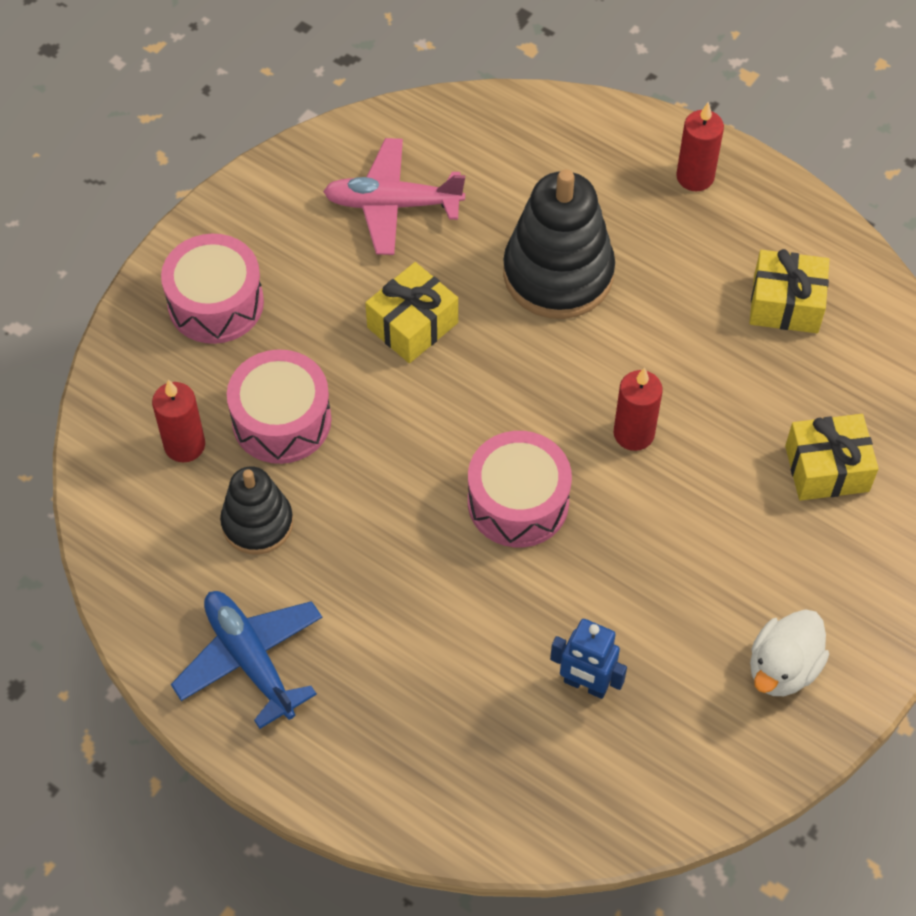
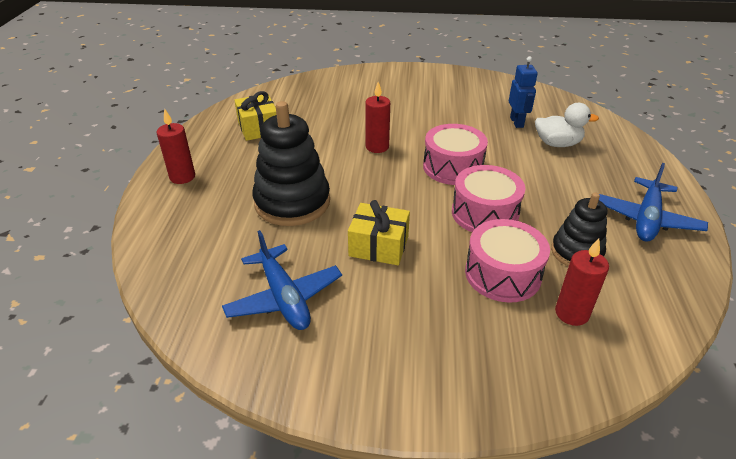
camera: 120 degrees left, 20 degrees down
(216, 303) = (450, 358): pink drum -> pink drum (485, 213)
(393, 204) = (284, 297): pink plane -> blue plane
(782, 668) = (450, 85): white duck -> white duck (557, 144)
(827, 468) = (346, 97): yellow gift -> none

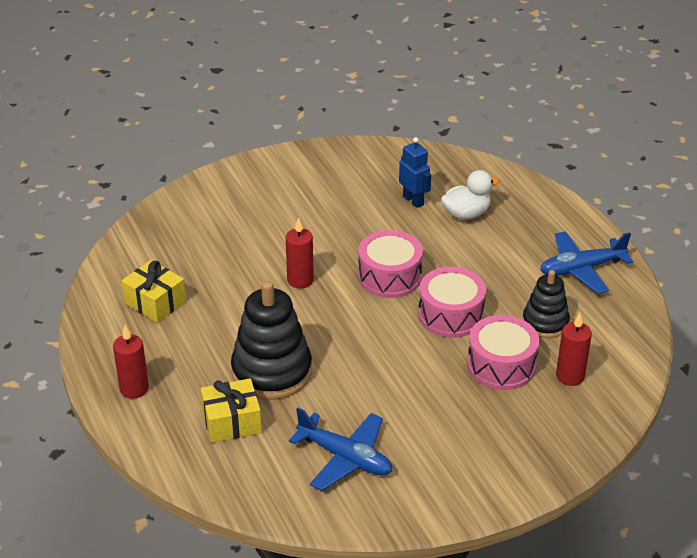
camera: 30 degrees left, 0 degrees up
(378, 246) = (385, 382): yellow gift -> yellow gift (232, 422)
(646, 219) = (581, 269): blue plane -> blue plane turned 75 degrees clockwise

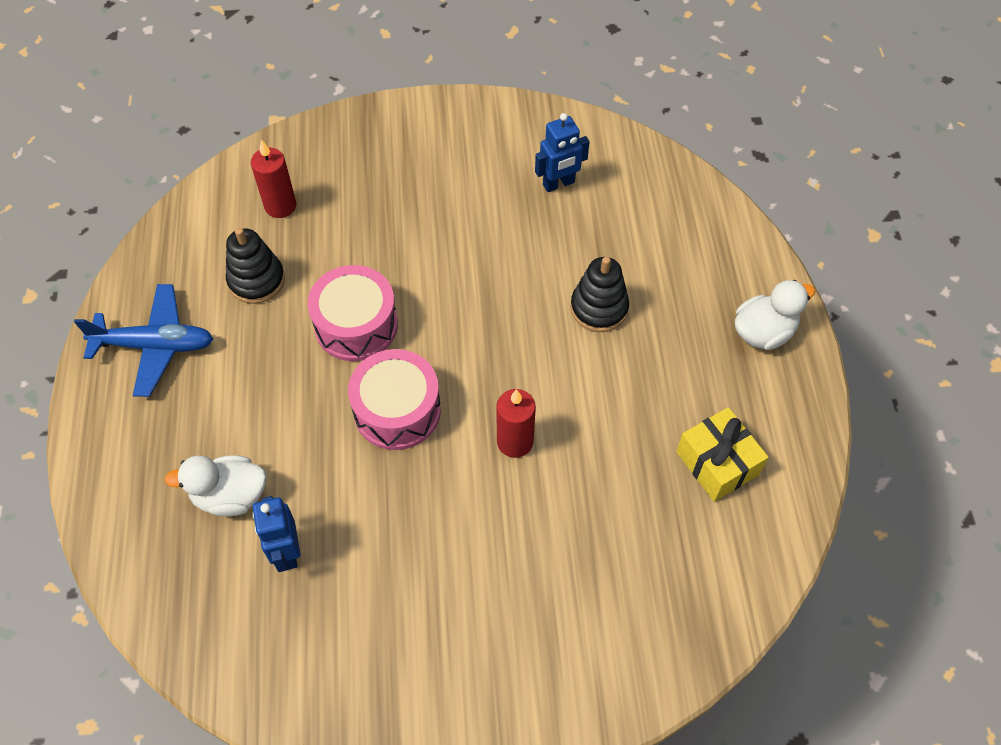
camera: 160 degrees left, 20 degrees up
(134, 389) = (763, 332): red candle -> white duck
(232, 422) = (662, 257): yellow gift -> none
(272, 372) = (599, 308): black stacking toy -> black stacking toy, size x0.60
(345, 458) = (559, 184): blue plane -> blue robot
(501, 365) = (342, 240): pink drum -> none

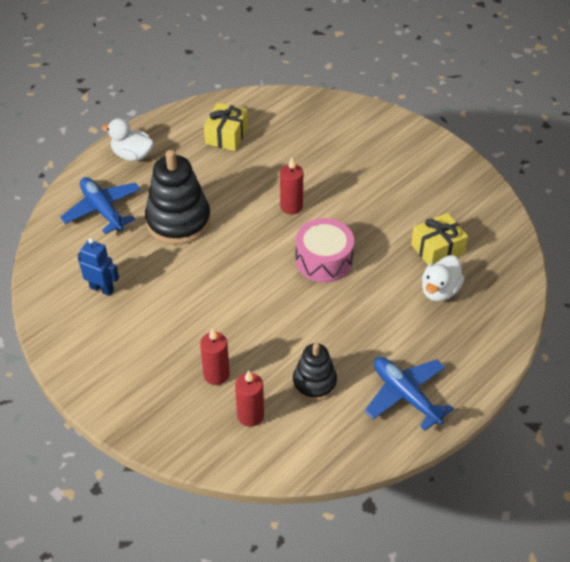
camera: 130 degrees left, 10 degrees down
(230, 496) = (439, 291): white duck -> white duck turned 75 degrees clockwise
(287, 552) = (437, 249): blue robot -> yellow gift
(353, 209) = (216, 375): none -> red candle
(356, 325) = (293, 313): pink drum -> none
(599, 308) = (178, 221): black stacking toy -> black stacking toy, size x1.67
(684, 248) = (102, 210): none -> blue plane

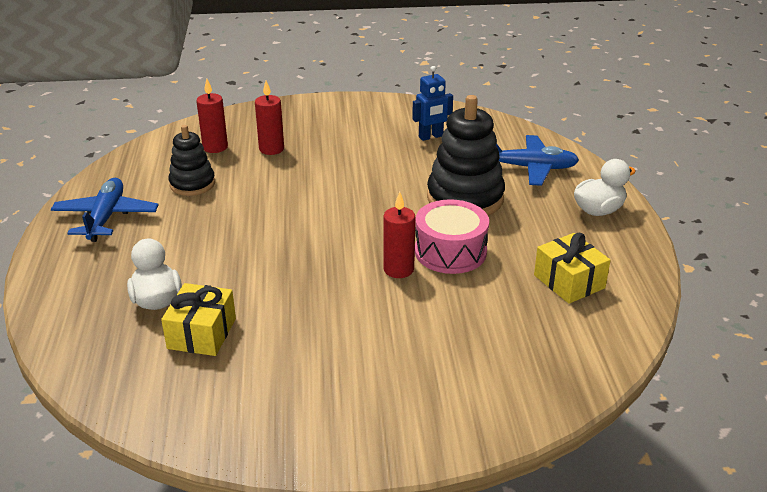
camera: 130 degrees right, 15 degrees down
(324, 260) = (301, 252): pink drum -> pink drum (450, 251)
(406, 395) = (106, 217): blue plane -> blue plane turned 90 degrees counterclockwise

